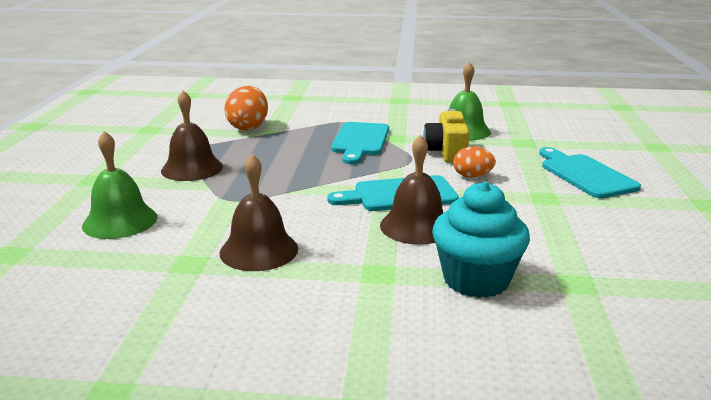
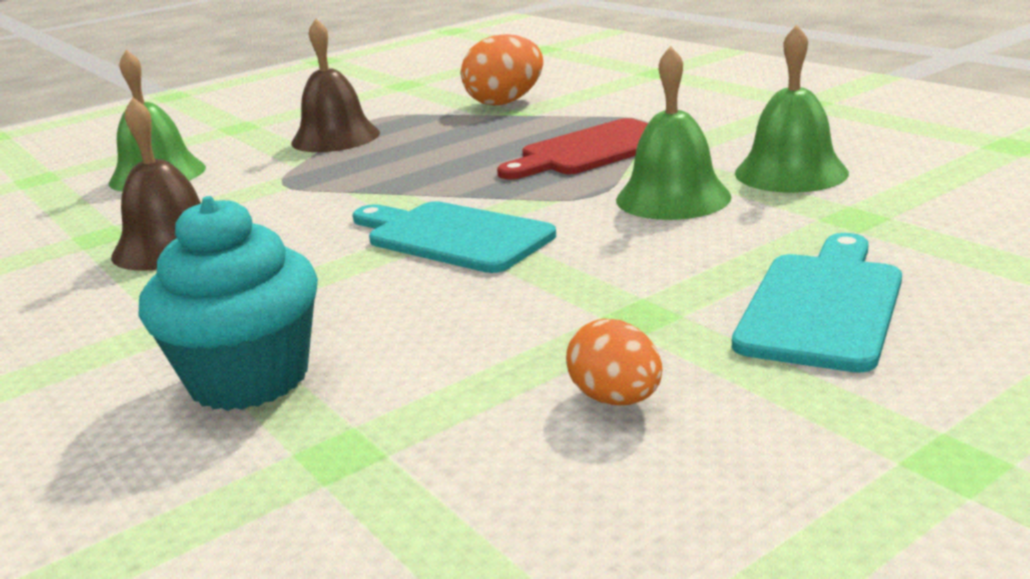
camera: 50 degrees right, 0 degrees up
(360, 141) = (592, 150): turquoise cutting board -> red cutting board
(416, 226) = (366, 283): brown bell -> none
(446, 152) = (673, 198): yellow camera -> green bell
(472, 176) = (616, 244): orange egg -> orange egg (616, 399)

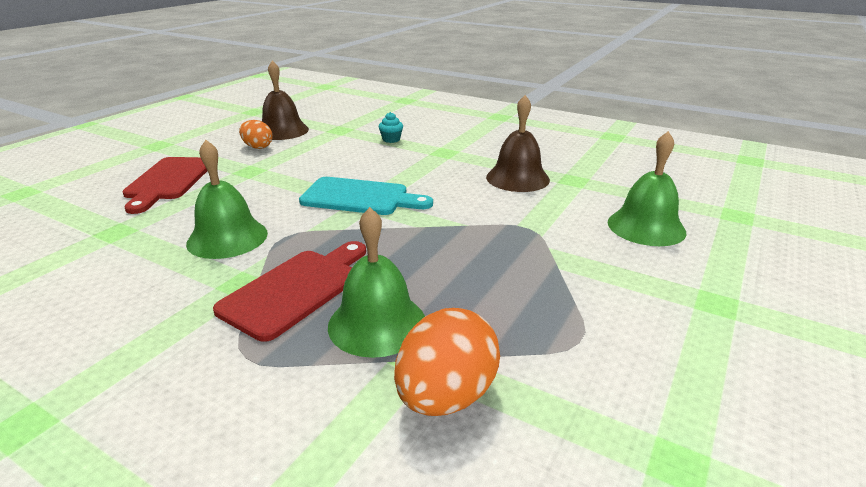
camera: 155 degrees right, 5 degrees up
(249, 379) = (391, 139): turquoise cupcake -> turquoise cupcake, size x0.41
(335, 137) = (571, 290): brown bell -> brown bell (282, 131)
(791, 172) = (129, 272): green bell -> green bell (377, 323)
(823, 305) = (168, 181): turquoise cutting board -> red cutting board

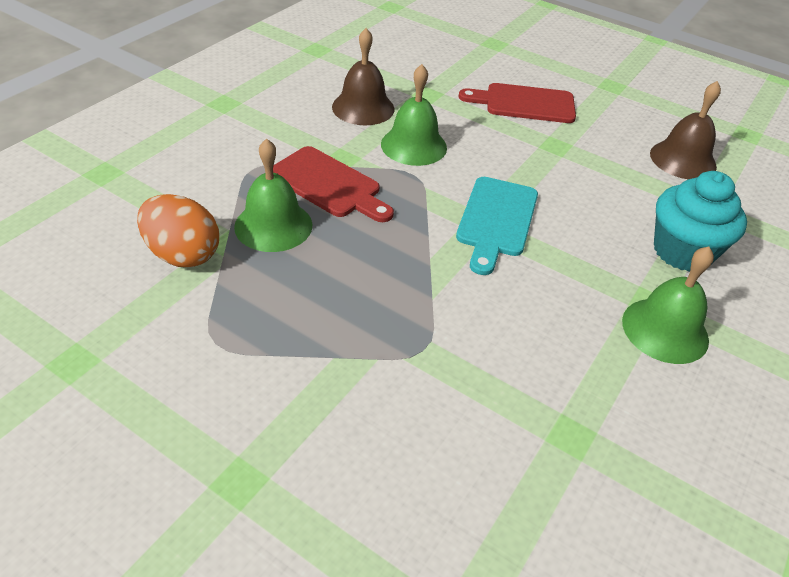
camera: 90 degrees right, 15 degrees up
(257, 147) = (623, 146): orange egg -> none
(391, 139) = (682, 251): turquoise cupcake -> turquoise cupcake, size x2.41
(517, 178) = (567, 367): brown bell -> brown bell (363, 108)
(646, 227) = (419, 478): green bell -> green bell (665, 330)

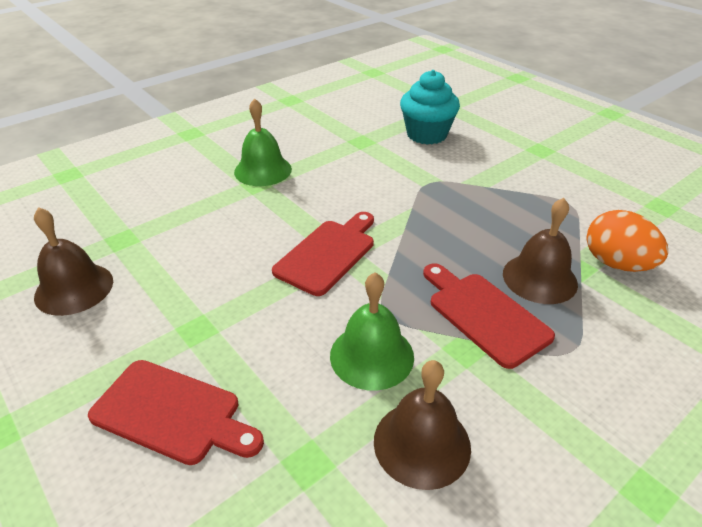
camera: 160 degrees left, 5 degrees down
(273, 225) = (539, 278): green bell -> brown bell
(496, 220) = (328, 254): turquoise cutting board -> red cutting board
(682, 251) = (192, 209): turquoise cupcake -> turquoise cupcake (426, 134)

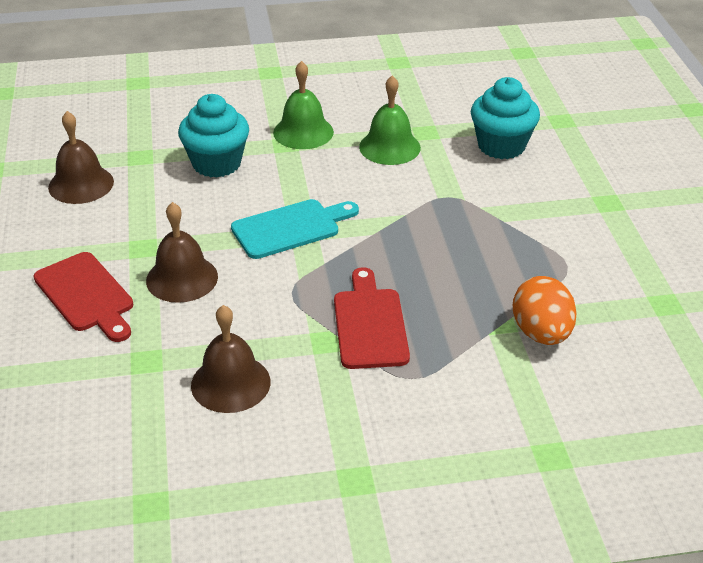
camera: 30 degrees right, 0 degrees up
(206, 220) = (216, 163): none -> turquoise cupcake
(328, 254) = (291, 228): red cutting board -> turquoise cutting board
(372, 355) = (251, 316): green bell -> green bell (389, 147)
(539, 278) = (452, 316): brown bell -> brown bell (182, 278)

